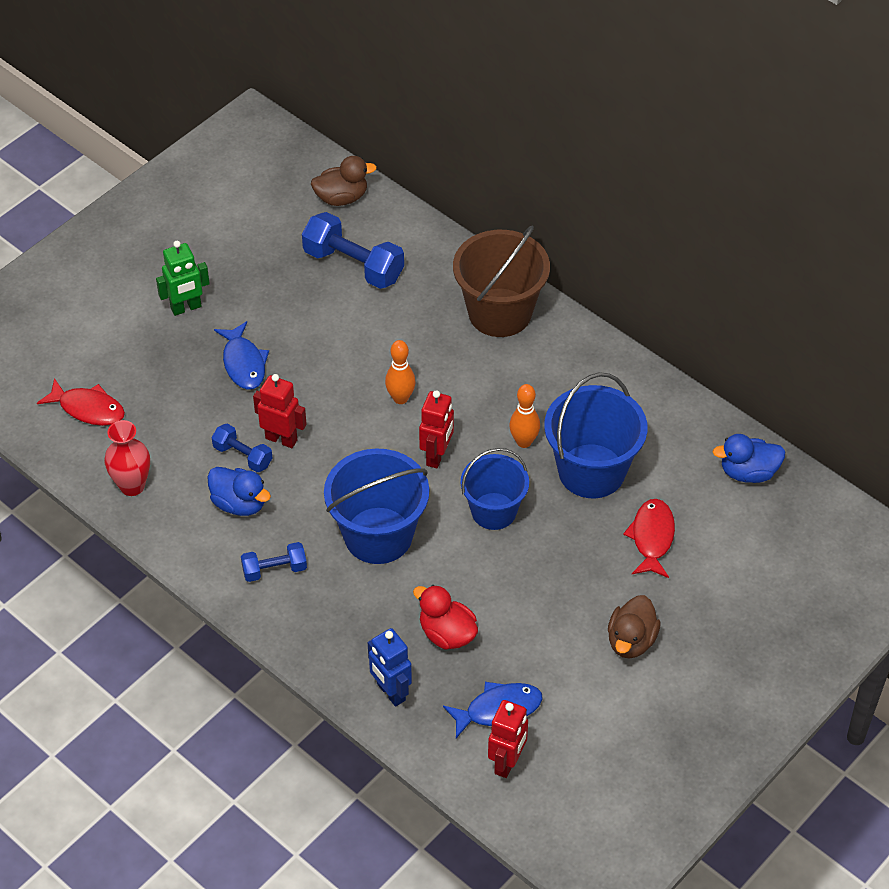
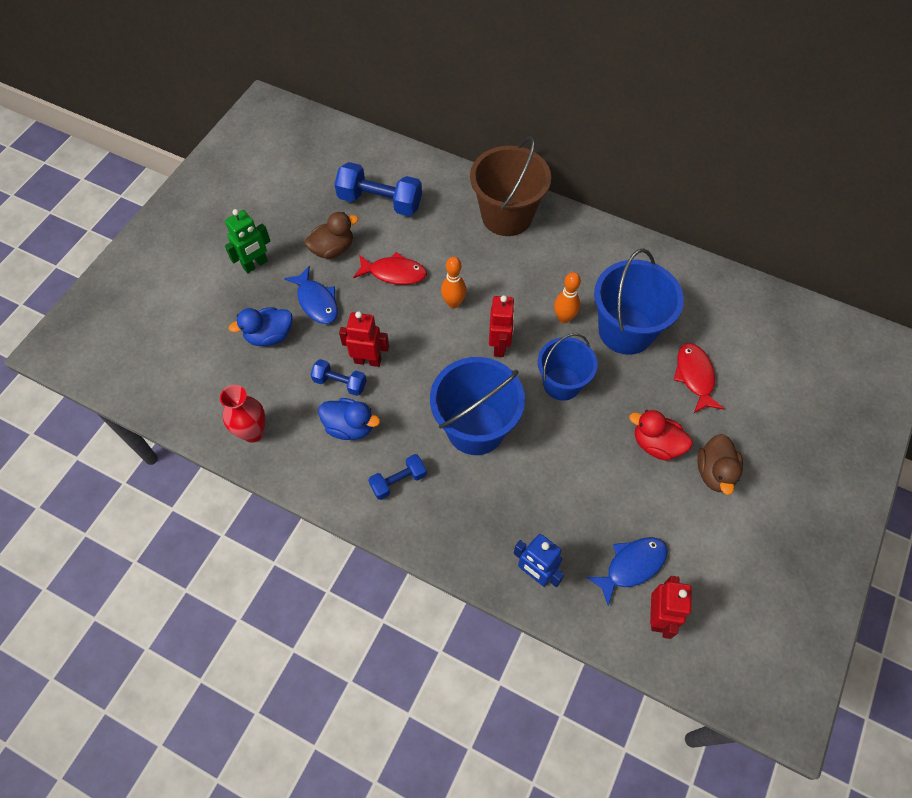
camera: 15 degrees left, 10 degrees up
(88, 409) = (196, 370): red fish -> red fish (394, 273)
(341, 198) = (353, 150): brown duck -> brown duck (333, 249)
(447, 634) = (563, 505): red duck -> red duck (656, 444)
(748, 472) = (745, 304): blue duck -> blue duck (269, 336)

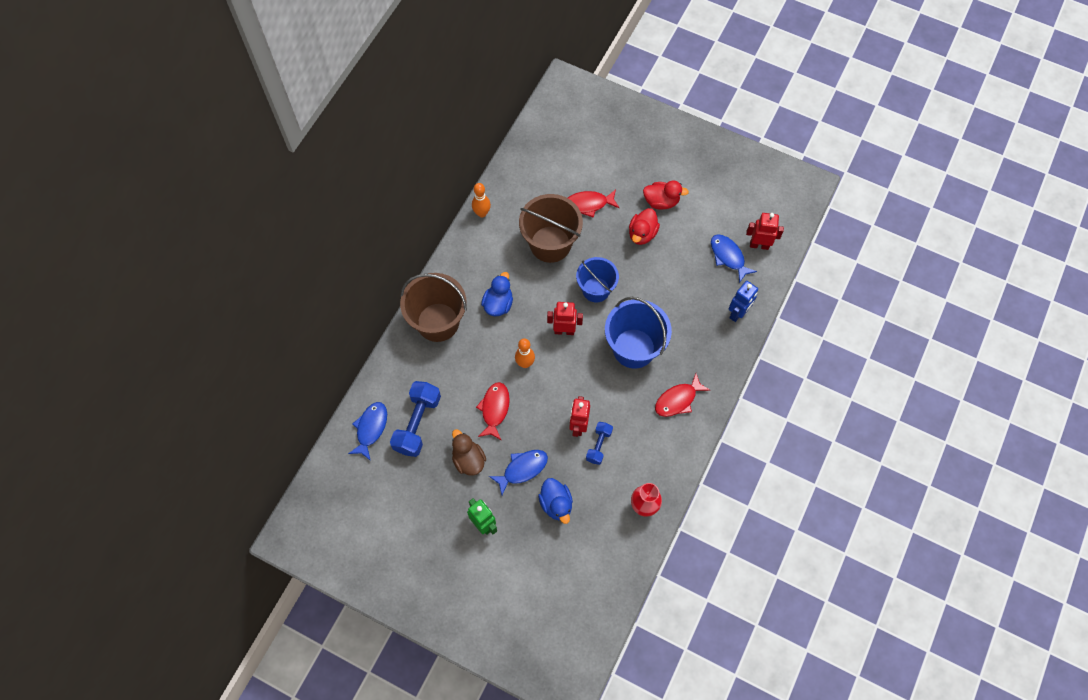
camera: 90 degrees left, 5 degrees up
(350, 427) = (636, 436): blue duck -> blue duck (498, 304)
(377, 162) = (371, 428): none -> blue fish
(398, 481) = (678, 400): blue dumbbell -> red fish
(564, 318) = (539, 285): orange bowling pin -> orange bowling pin (482, 213)
(626, 330) = (550, 244): blue bucket -> brown bucket
(715, 472) = (661, 201): brown duck -> red duck

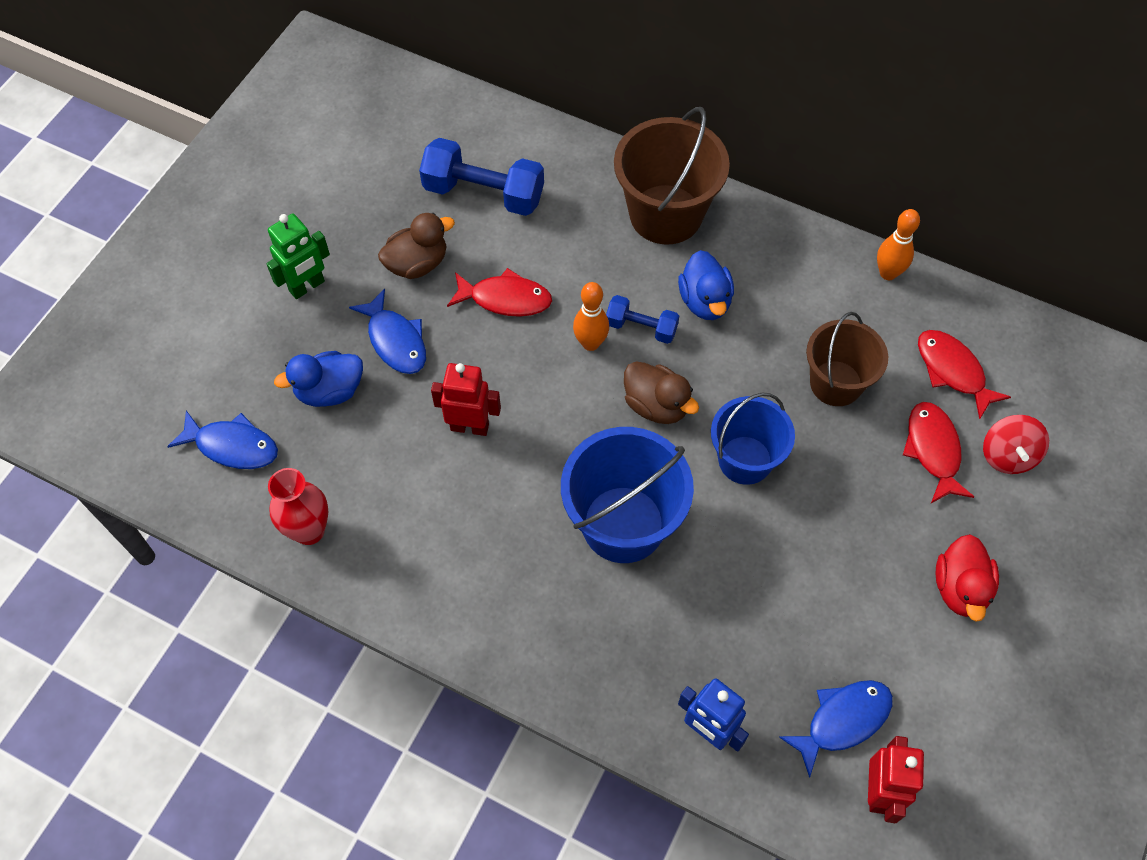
camera: 90 degrees right, 5 degrees down
(371, 428) = (478, 134): blue fish -> blue fish (232, 446)
(498, 304) = (705, 301): blue duck -> blue duck turned 60 degrees clockwise
(550, 244) = (836, 383): brown bucket -> brown bucket, size x0.66
(564, 331) = (656, 405): red robot -> brown duck
(591, 172) = (1007, 455): none -> red spinning top
(598, 445) = (431, 459): blue dumbbell -> blue dumbbell (641, 327)
(642, 234) = (878, 548): red duck -> none
(678, 400) = (515, 600): red fish -> red fish (952, 371)

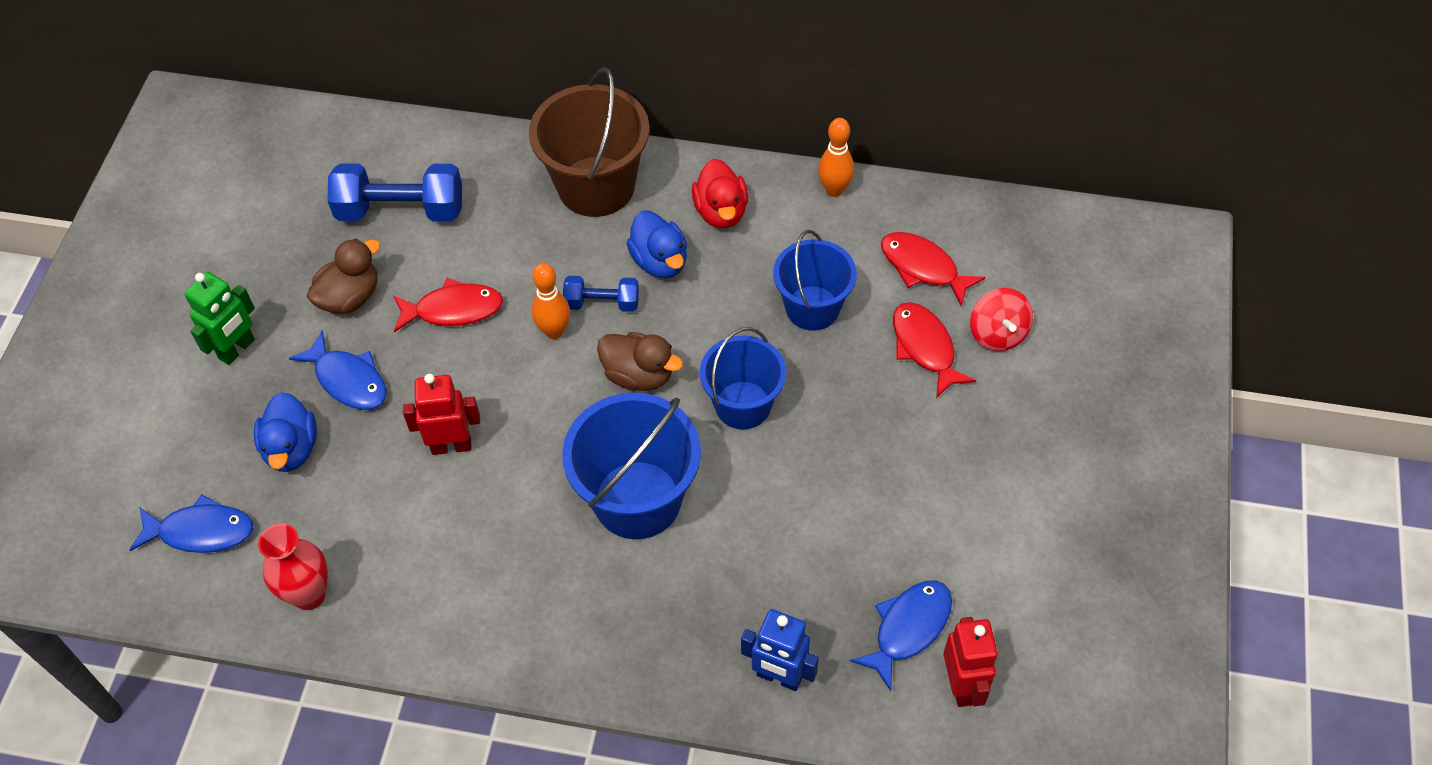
camera: 15 degrees left, 5 degrees down
(329, 391) = (291, 448): blue duck -> blue duck turned 60 degrees counterclockwise
(836, 383) = (812, 308): brown bucket -> blue bucket
(960, 588) = (987, 471): red duck -> red duck (721, 212)

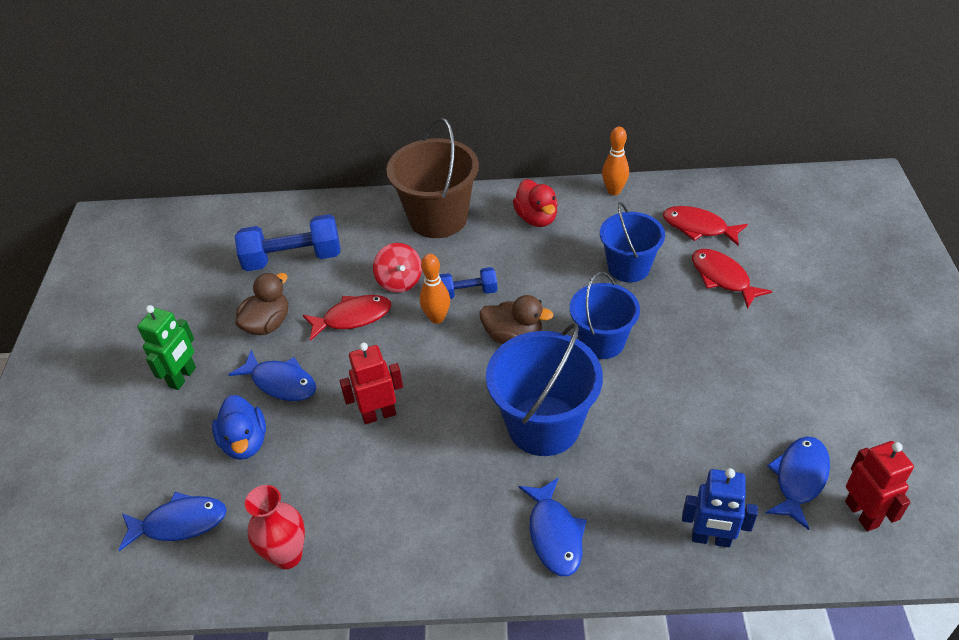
camera: 10 degrees left, 10 degrees down
(607, 634) = (554, 534): none -> blue fish
(660, 261) = (502, 257): blue duck -> none
(997, 334) = (771, 259): red spinning top -> red spinning top (399, 281)

